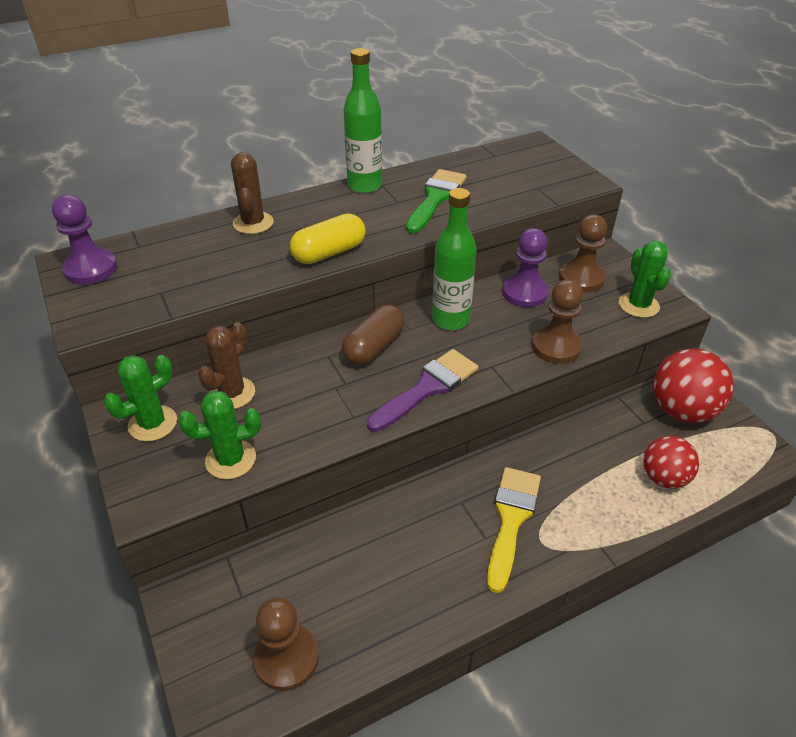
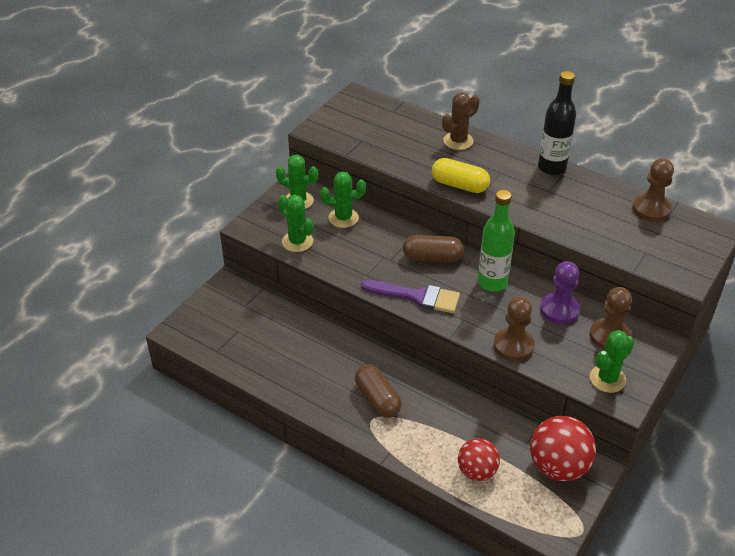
camera: 60 degrees right, 0 degrees up
(91, 269) = (357, 106): purple pawn -> none
(232, 393) = (343, 218): brown cactus -> green cactus
(286, 658) = (223, 339): brown pawn -> brown pawn (651, 209)
(365, 186) = (551, 168): green bottle -> black bottle
(436, 198) = (573, 206): green brush -> none
(511, 519) = (377, 399): yellow brush -> brown capsule

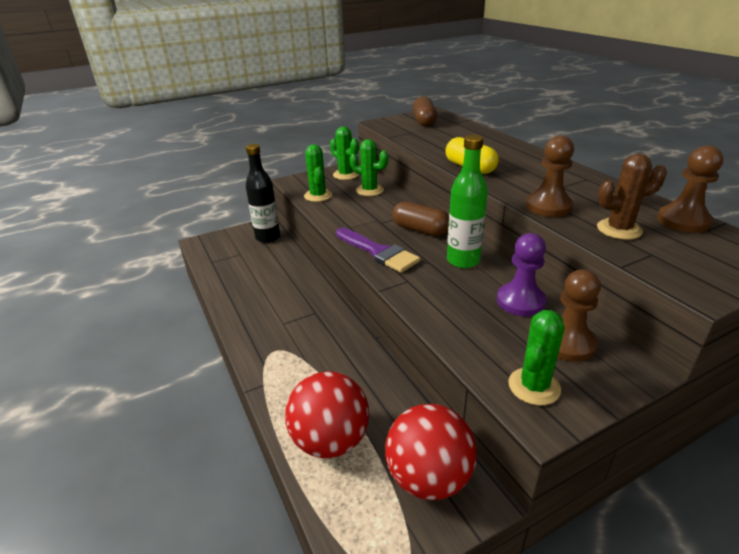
camera: 30 degrees right, 10 degrees down
(377, 399) = (296, 336): brown capsule -> brown capsule (424, 121)
(458, 141) = (496, 144): brown cactus -> brown cactus (619, 229)
(477, 471) = (330, 440): red ball -> red ball, size x1.54
(513, 346) = (440, 317): brown pawn -> brown pawn (548, 206)
(551, 168) = (578, 173): black bottle -> black bottle (268, 237)
(607, 379) = (534, 386): green cactus -> green cactus turned 45 degrees counterclockwise

